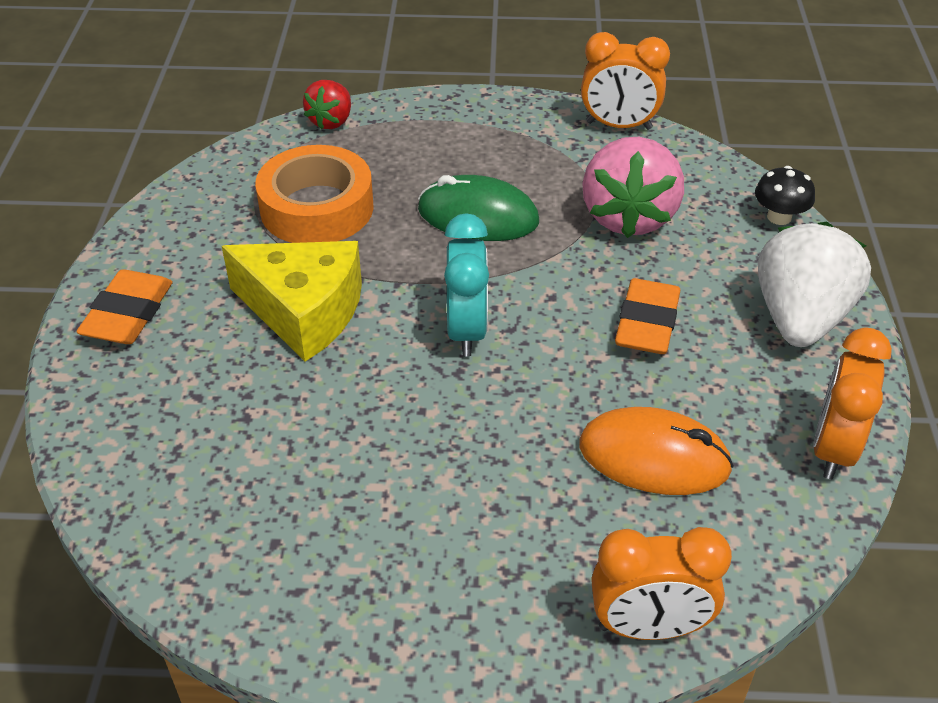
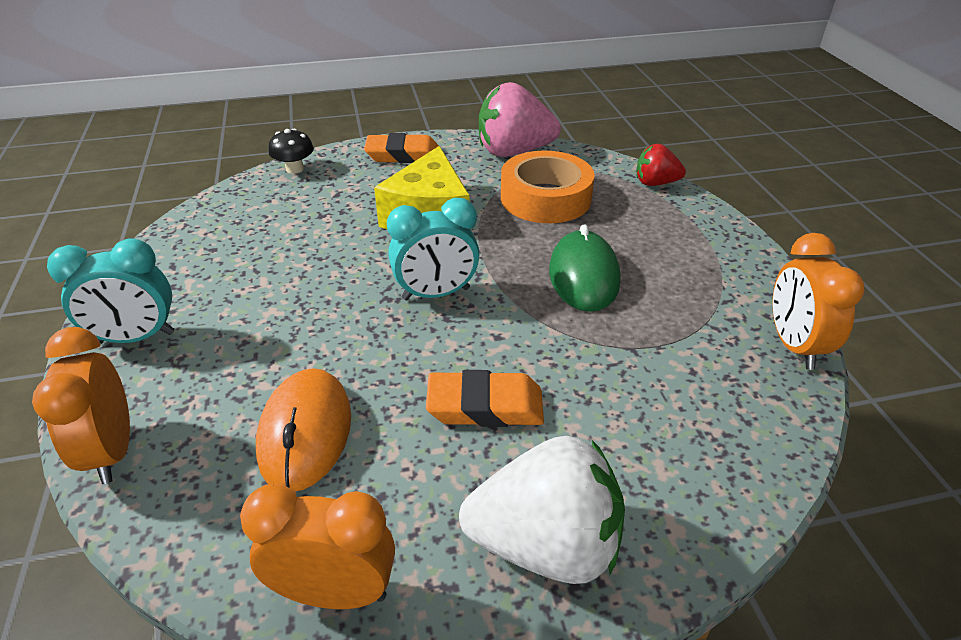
camera: 75 degrees right, 5 degrees down
(453, 621) = (136, 338): none -> turquoise clock
(628, 216) = (643, 372): pink strawberry -> pink strawberry (514, 152)
(779, 217) = (728, 509): black mushroom -> black mushroom (295, 169)

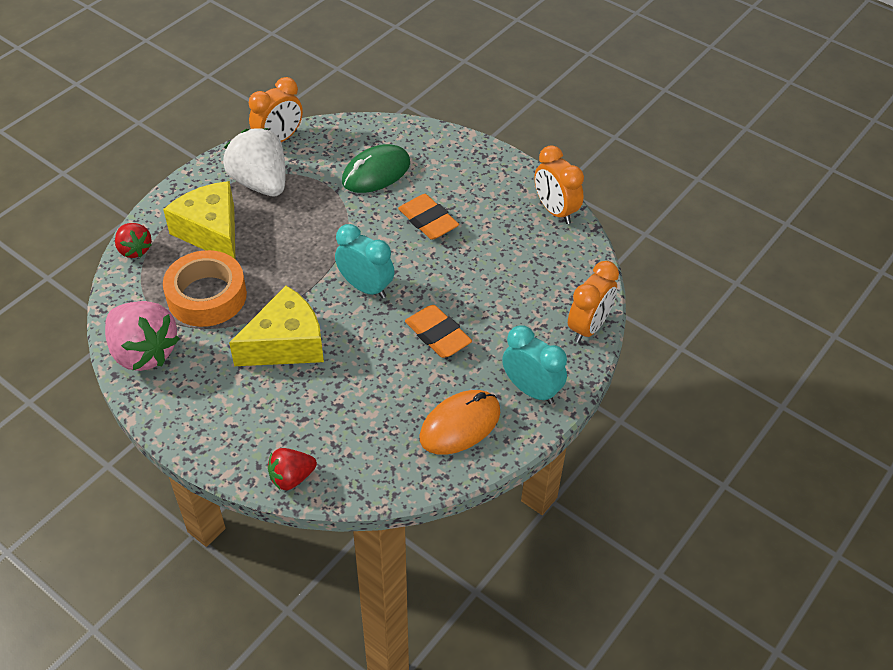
camera: 130 degrees left, 10 degrees up
(295, 169) = (291, 478): black mushroom -> red strawberry
(305, 432) = (507, 270): orange mouse -> orange mouse (460, 425)
(403, 155) = (207, 421): orange eraser -> orange eraser (438, 335)
(545, 544) = (476, 169): white strawberry -> white strawberry (260, 183)
(583, 276) = (288, 235): green mouse -> green mouse (376, 172)
(640, 230) = (211, 232): none -> yellow cheese

